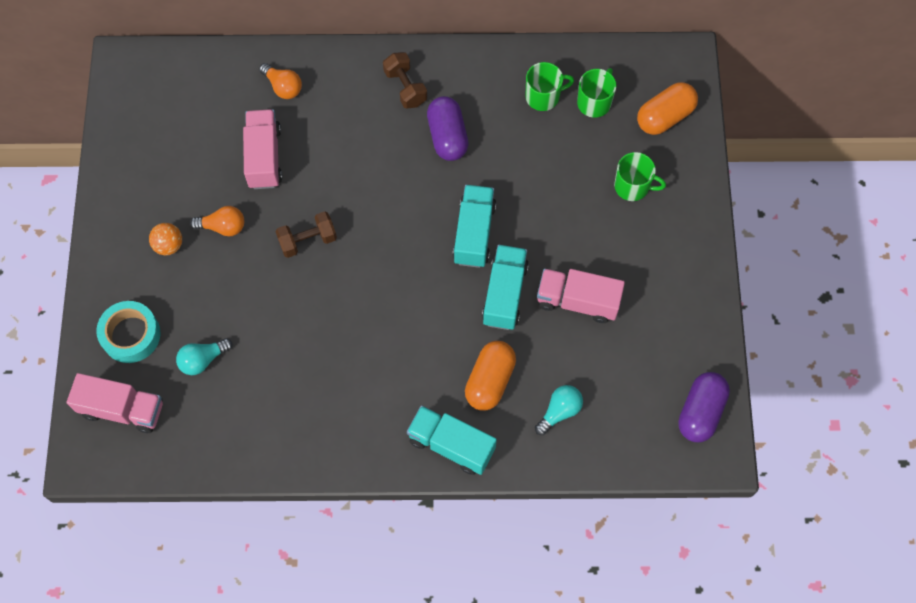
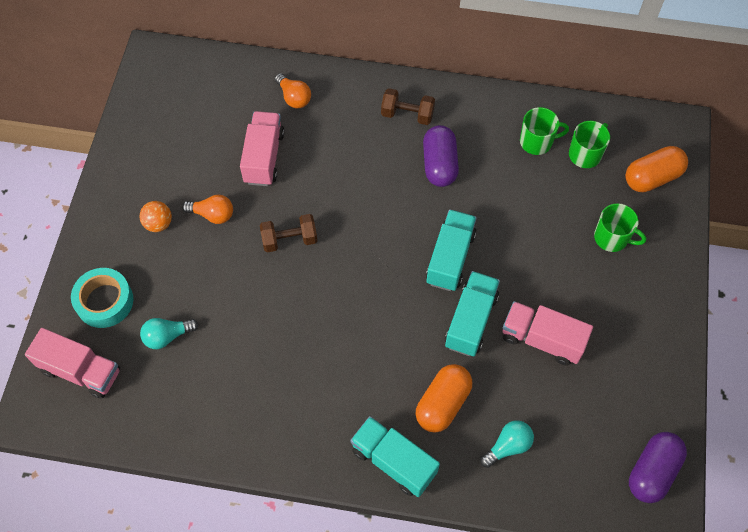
camera: 10 degrees right, 5 degrees down
(405, 87) = (407, 114): brown dumbbell -> brown dumbbell turned 60 degrees counterclockwise

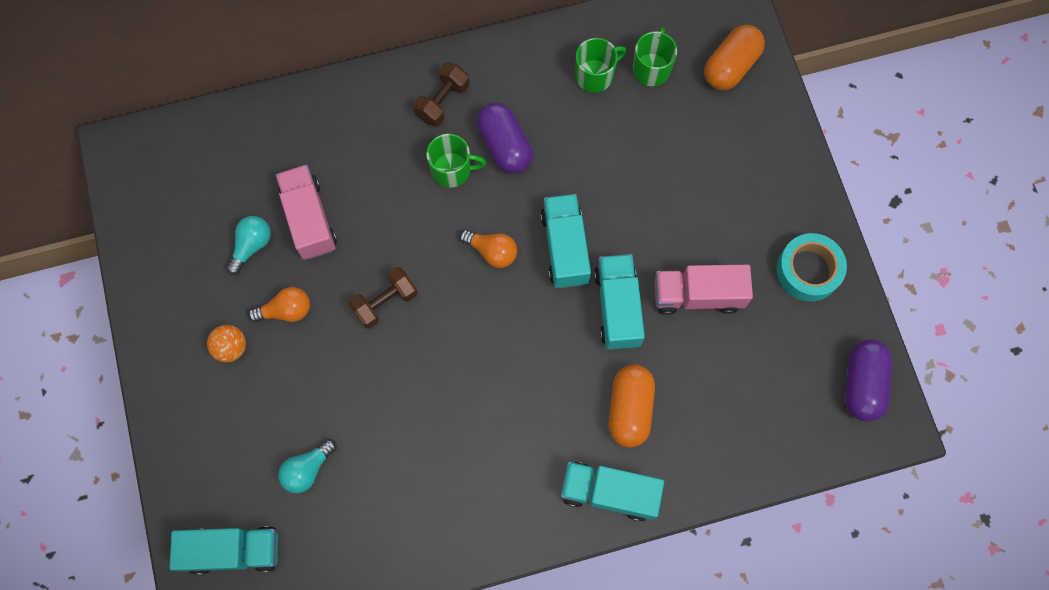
camera: 25 degrees left, 10 degrees up
(80, 371) = (233, 550): pink truck -> turquoise truck
(105, 301) = (218, 462): turquoise tape -> turquoise tape (808, 270)
(294, 97) = (307, 134): orange light bulb -> orange light bulb (492, 252)
(407, 114) = (442, 102): brown dumbbell -> brown dumbbell turned 45 degrees counterclockwise
(508, 446) = (714, 423): turquoise light bulb -> turquoise light bulb (252, 246)
(612, 238) = (719, 152): green mug -> green mug (452, 170)

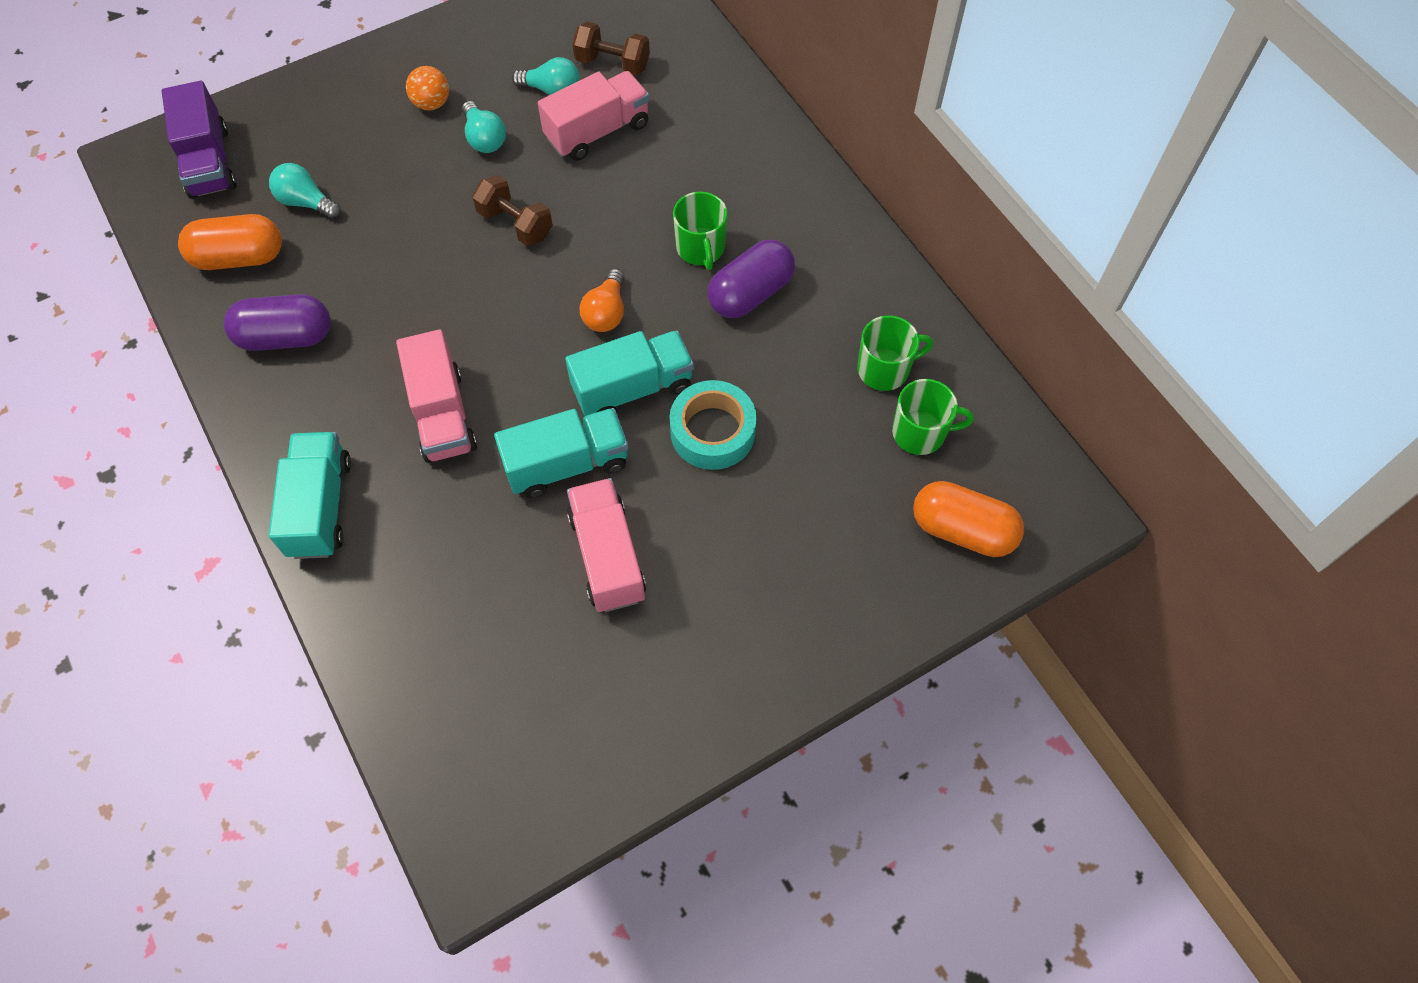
camera: 75 degrees right, 10 degrees down
(233, 550) = (209, 162): turquoise truck -> purple truck
(286, 311) = (484, 138): orange light bulb -> turquoise light bulb
(442, 102) = (787, 218): brown dumbbell -> brown dumbbell (612, 63)
(551, 389) = (442, 415): none -> pink truck
(595, 75) = (884, 369): green mug -> green mug turned 60 degrees counterclockwise
(629, 409) = (433, 507): orange capsule -> orange capsule (239, 257)
(808, 270) = (681, 694): turquoise tape -> turquoise tape (712, 432)
(862, 384) = (526, 803): purple capsule -> purple capsule (286, 337)

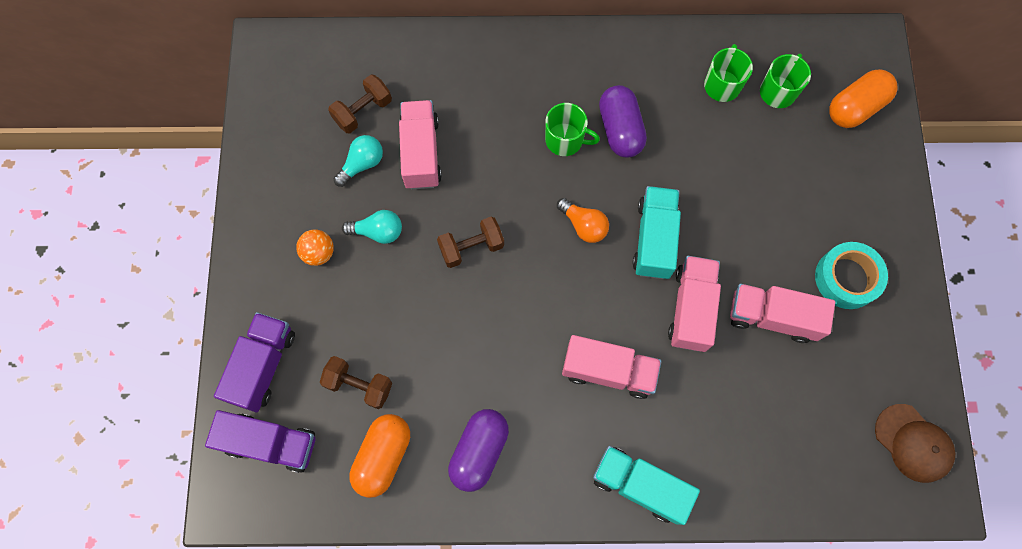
camera: 60 degrees left, 10 degrees up
(286, 118) = (263, 366): none -> purple truck
(306, 202) = (359, 385): turquoise light bulb -> brown dumbbell
(528, 797) = (913, 443): none -> brown cap
(567, 464) = (691, 309): turquoise truck -> pink truck
(712, 432) = (713, 208): turquoise tape -> turquoise tape (846, 278)

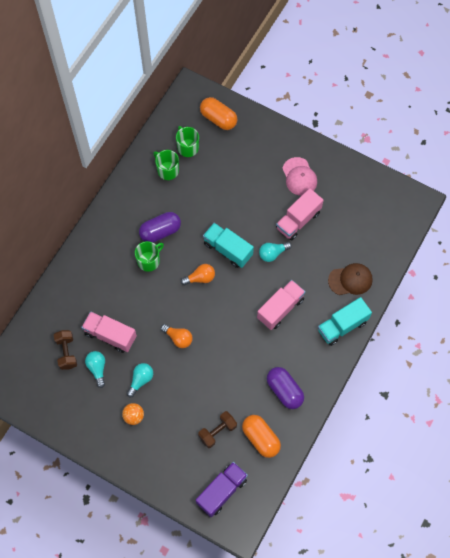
camera: 60 degrees left, 5 degrees down
(263, 366) = (178, 475): purple truck -> none
(471, 247) = (178, 338): brown dumbbell -> orange light bulb
(620, 129) = (160, 231): purple capsule -> purple capsule turned 45 degrees counterclockwise
(691, 309) = (272, 253): pink truck -> turquoise light bulb
(846, 278) = (299, 177): turquoise tape -> pink cap
(855, 107) = (218, 119): orange capsule -> orange capsule turned 45 degrees counterclockwise
(913, 443) = (390, 197): brown cap -> brown cap (350, 280)

